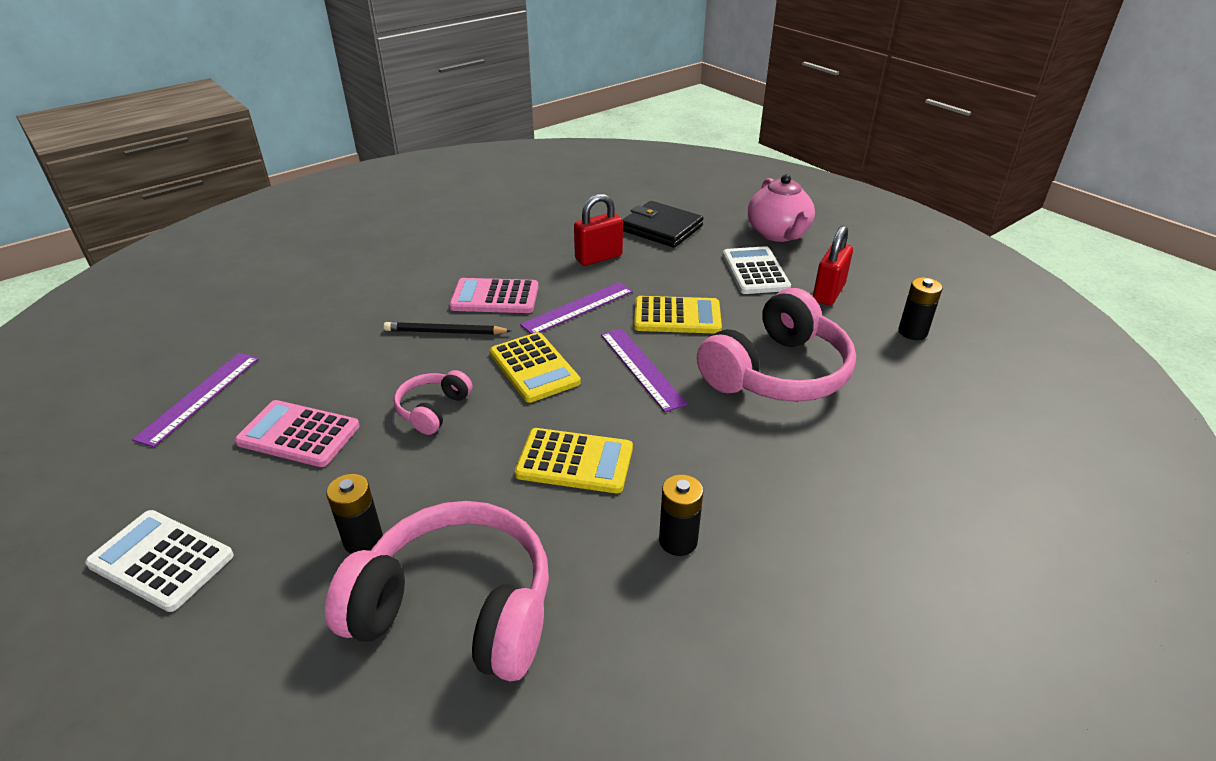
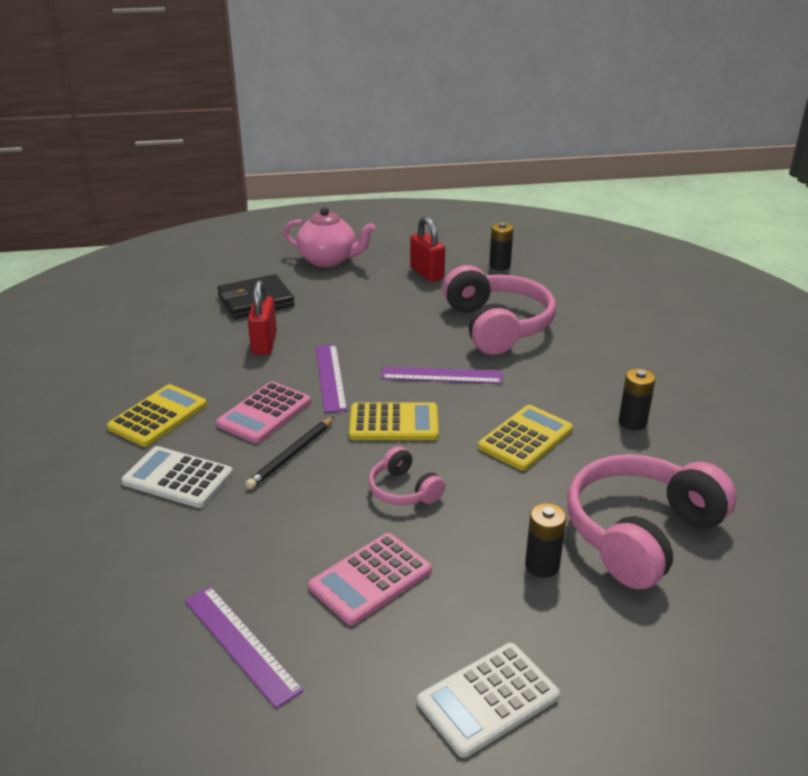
camera: 60 degrees left, 5 degrees down
(677, 316) = (391, 338): yellow calculator -> yellow calculator (158, 416)
(755, 271) = (368, 288): white calculator -> white calculator (178, 478)

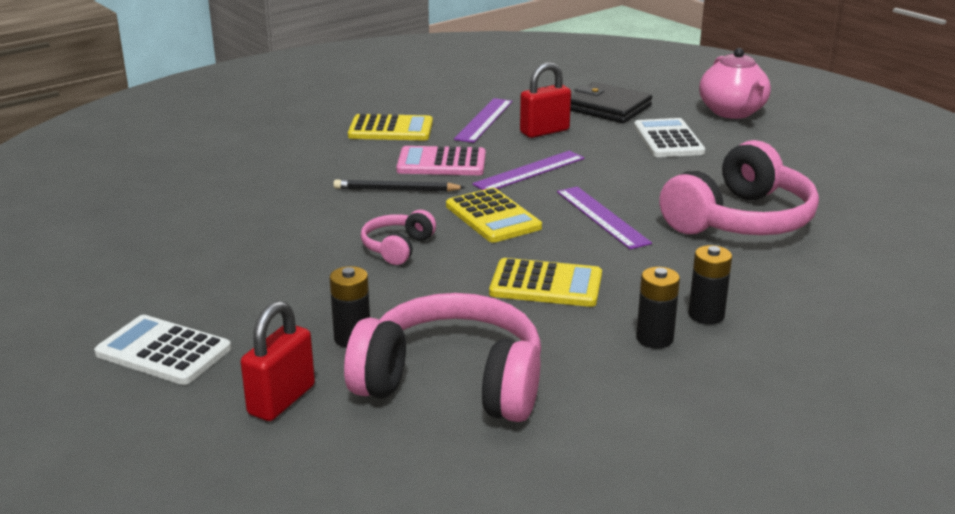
camera: 60 degrees right, 5 degrees down
(178, 478) = (322, 160): white calculator -> white calculator (668, 139)
(240, 644) = (160, 238): purple ruler -> purple ruler (484, 120)
(370, 579) = (268, 265): pink calculator -> none
(427, 273) = (789, 159): red padlock -> red padlock (281, 400)
(499, 266) = (877, 190): black battery -> black battery (706, 315)

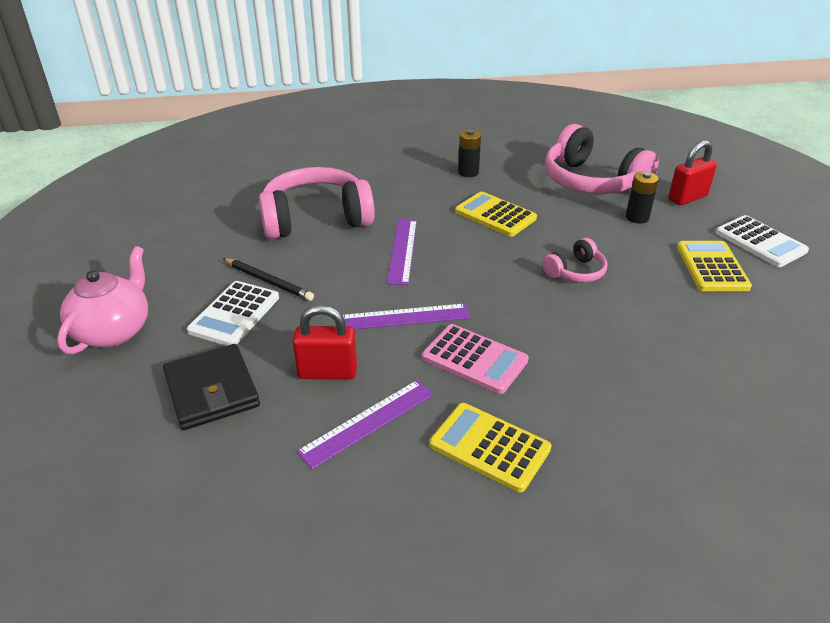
camera: 150 degrees left, 10 degrees up
(396, 190) = (542, 335): black pencil -> black pencil (268, 281)
(493, 217) = (482, 277): yellow calculator -> yellow calculator (711, 267)
(706, 315) = (426, 175): black battery -> none

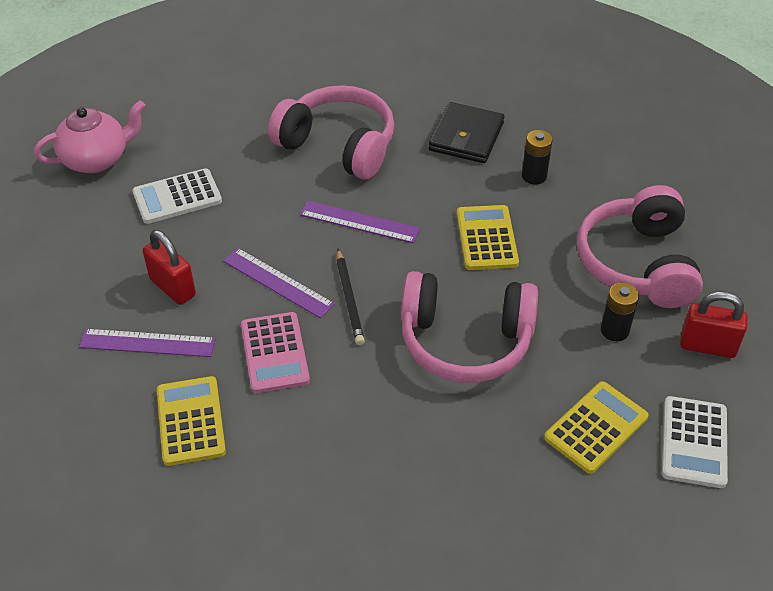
camera: 45 degrees right, 10 degrees up
(211, 390) = (95, 248): black wallet -> black wallet (466, 137)
(268, 281) = (231, 183): black pencil -> black pencil (349, 299)
(402, 251) = (359, 222): purple ruler -> purple ruler turned 60 degrees clockwise
(575, 272) = (465, 341): pink headphones -> pink headphones, size x2.06

